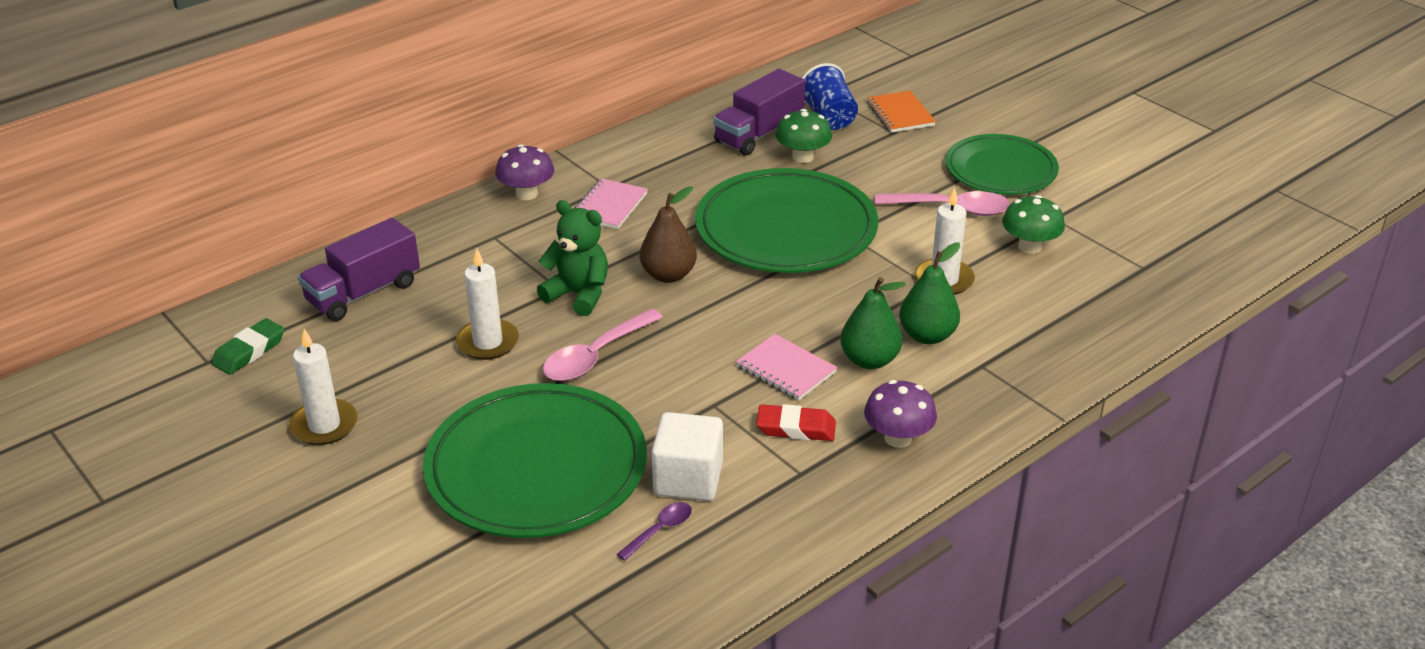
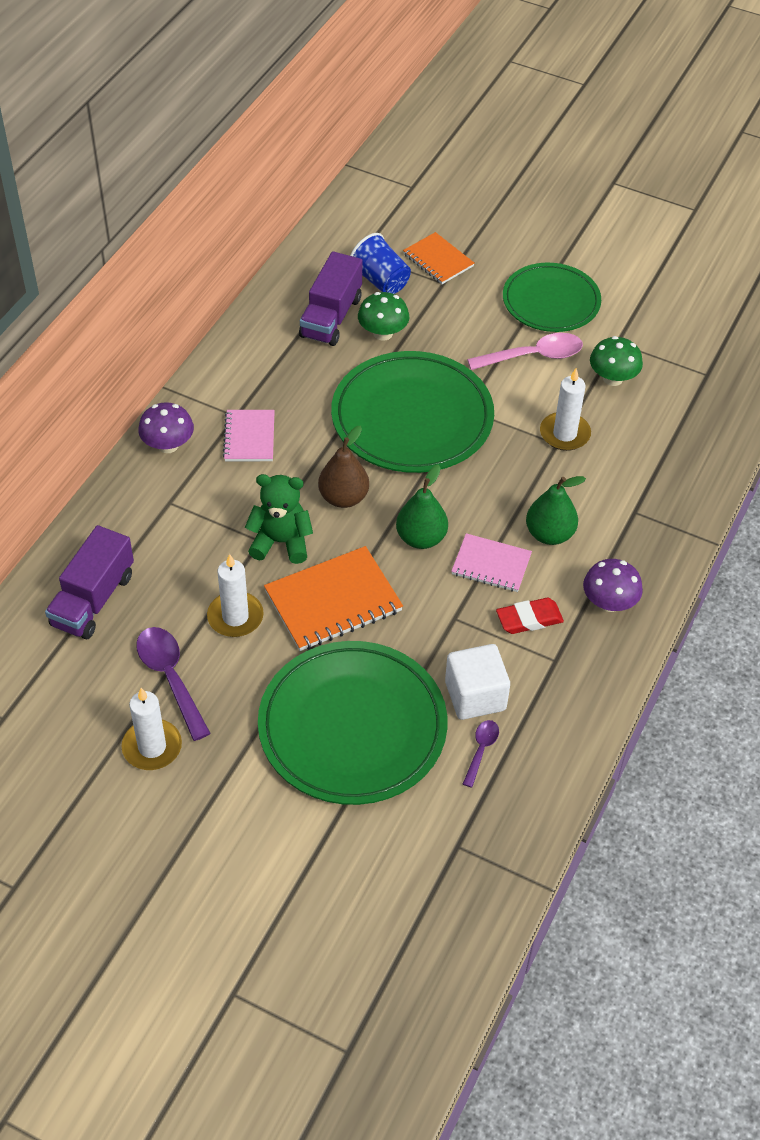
camera: 25 degrees left, 15 degrees up
(249, 351) = (33, 695): green eraser -> none
(387, 374) = (170, 678): none -> purple spoon
(595, 356) = (333, 601): pink spoon -> orange notebook
(927, 336) = (580, 495): green pear -> green pear (421, 538)

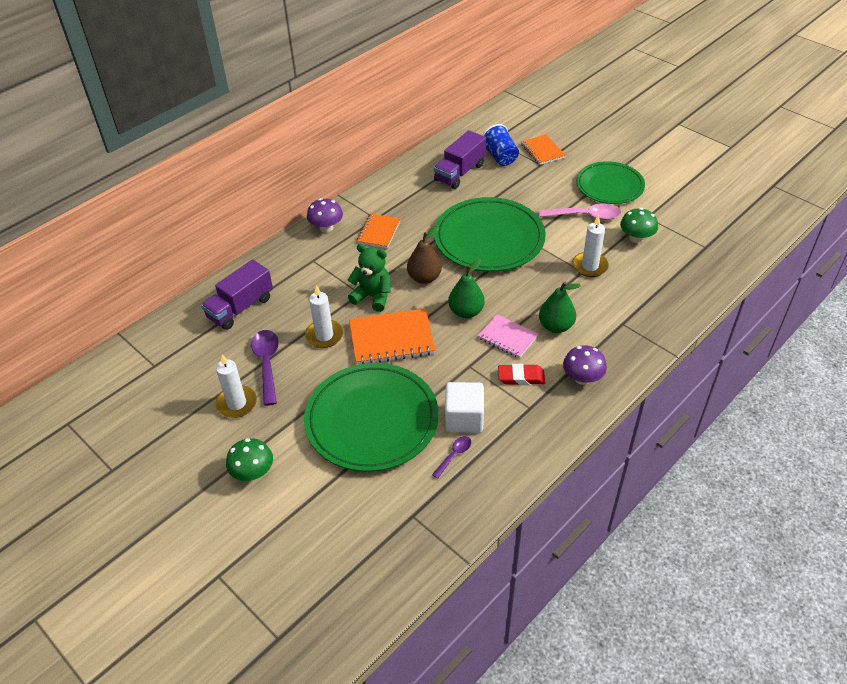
camera: 20 degrees right, 5 degrees down
(249, 437) = (379, 232): pink notebook -> orange notebook
(383, 333) = (489, 187): green mushroom -> green mushroom (253, 472)

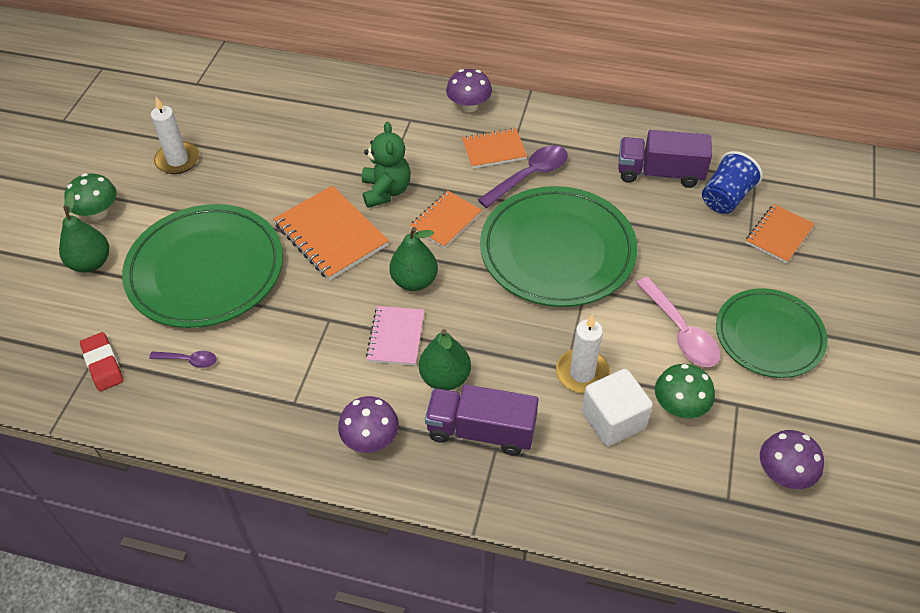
camera: 60 degrees right, 5 degrees up
(240, 307) = (305, 101): purple truck -> purple truck (481, 431)
(267, 364) = (240, 156): purple spoon -> purple spoon (529, 176)
(308, 492) = (91, 263): none -> green pear
(324, 335) = (304, 180): white candle -> none
(424, 278) = (446, 221): brown pear -> orange notebook
(464, 418) = (246, 347): white cube -> white cube (613, 420)
(521, 377) = (338, 375): red eraser -> red eraser (103, 364)
(699, 220) = (784, 473): none -> purple mushroom

